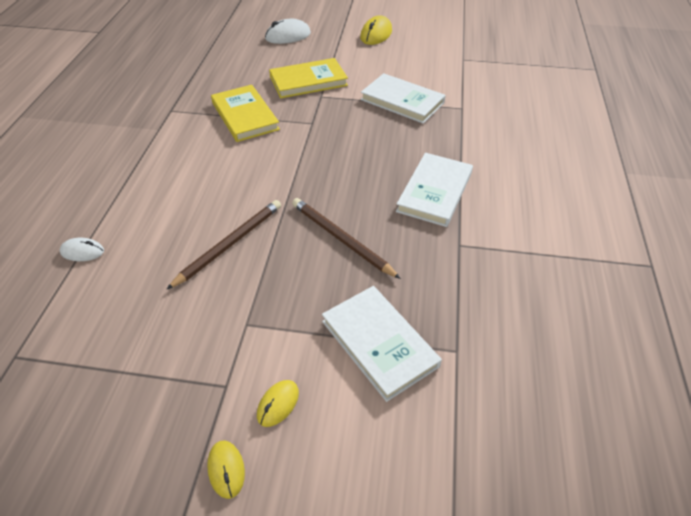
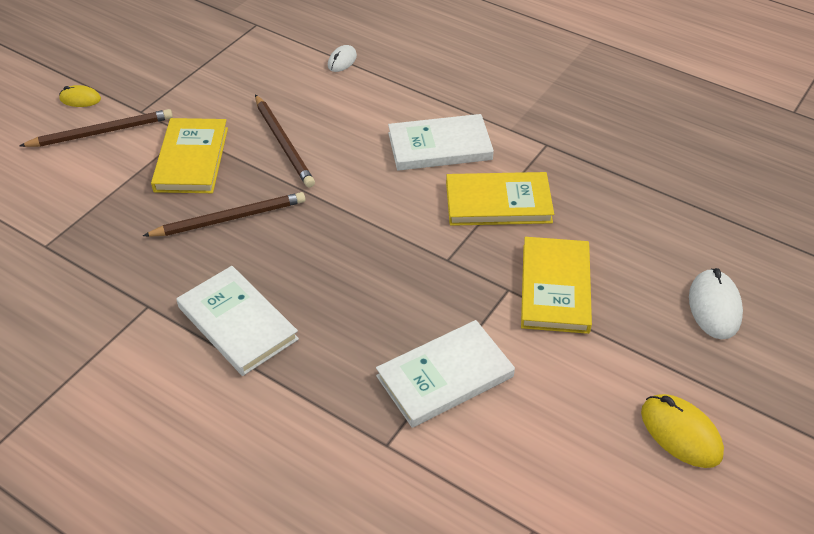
camera: 115 degrees right, 0 degrees up
(278, 404) = (101, 132): yellow mouse -> brown pencil
(282, 299) = (191, 159): none -> yellow book
(379, 343) = (97, 201): white book -> white book (440, 146)

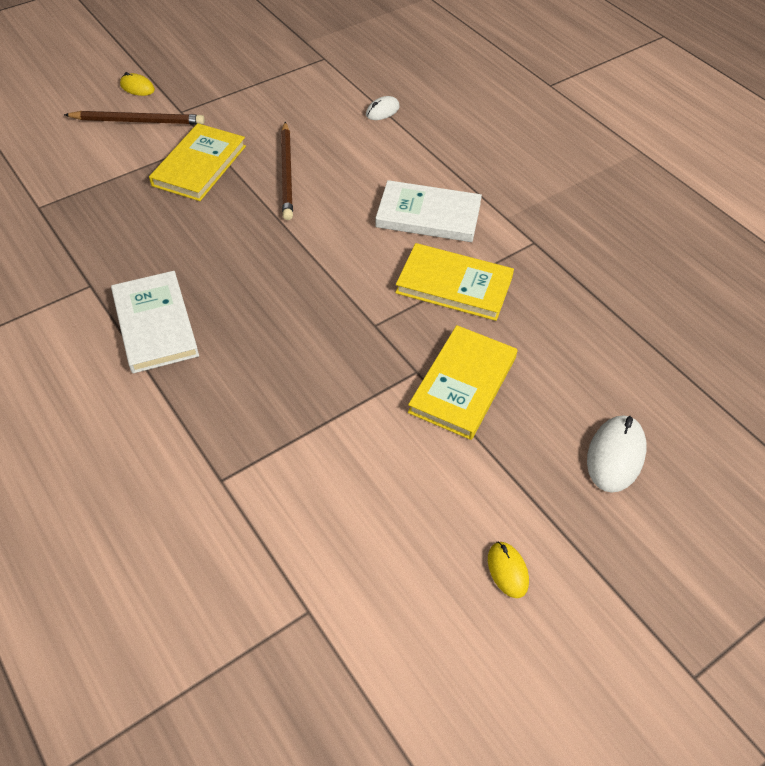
camera: 20 degrees right, 5 degrees up
(229, 218) = (201, 228): brown pencil -> none
(445, 376) = (309, 435): white book -> none
(680, 433) = (507, 570): yellow mouse -> yellow mouse, size x0.61

